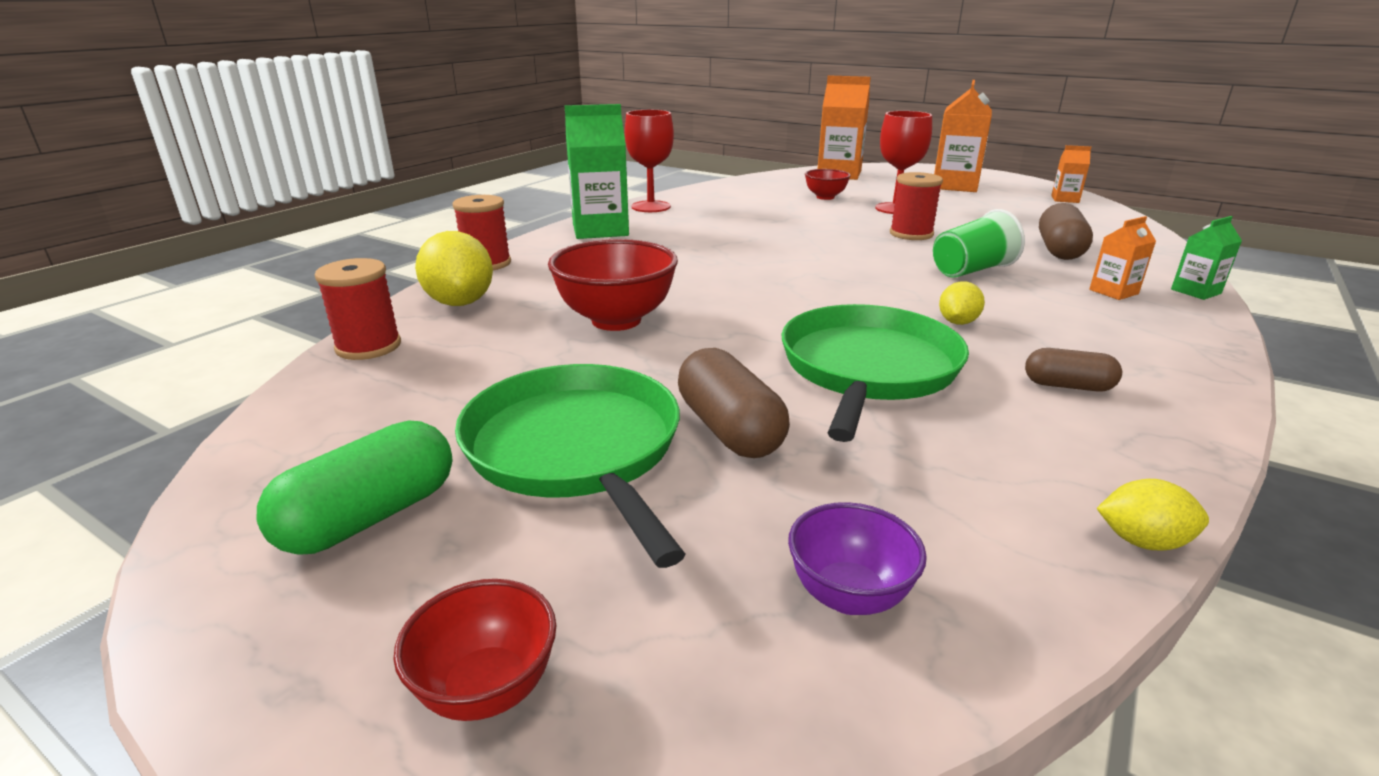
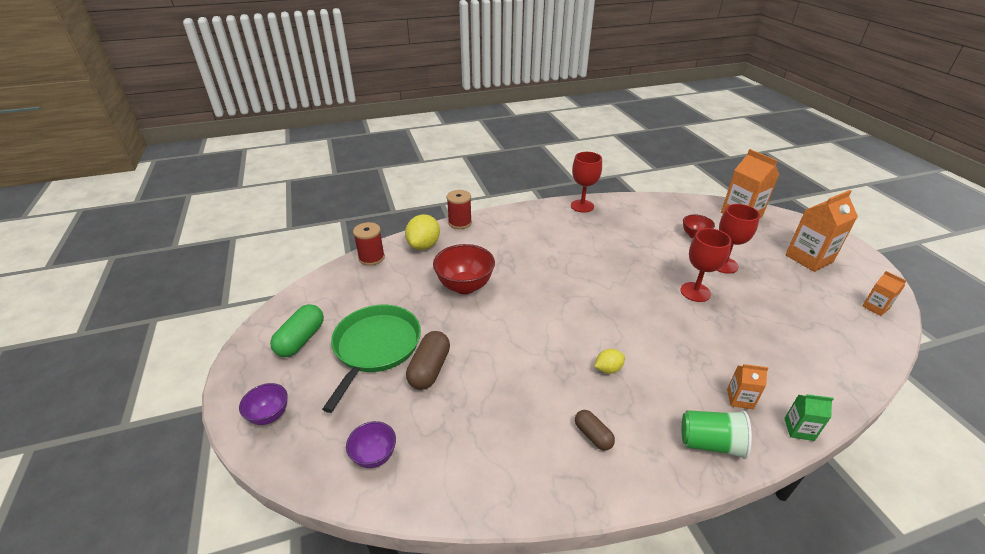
camera: 40 degrees right, 10 degrees up
(370, 516) = (301, 339): green capsule -> green capsule turned 60 degrees counterclockwise
(487, 689) = (269, 415): red bowl -> purple bowl
(600, 230) = (534, 217): green carton -> none
(867, 369) = (522, 371): green pan -> none
(911, 234) = (695, 292): red spool -> red goblet
(971, 270) = (680, 338): green cup -> green cup (710, 443)
(1059, 250) = (771, 351): brown capsule -> none
(1142, 541) = (489, 513): yellow lemon -> none

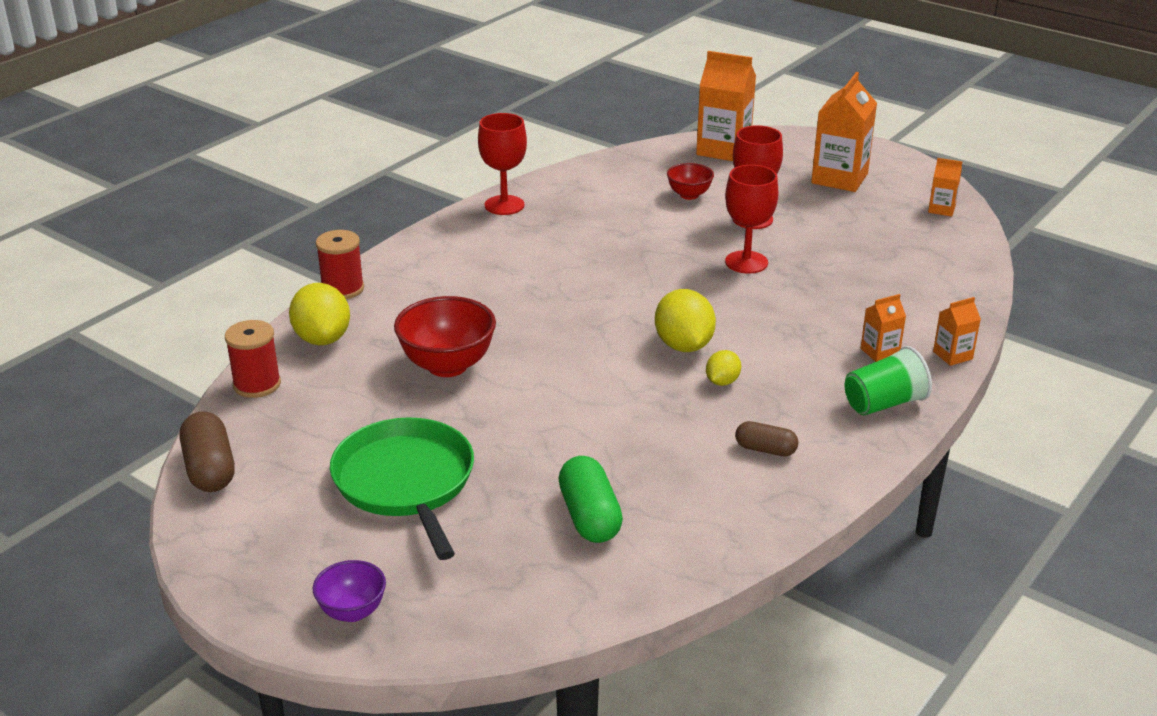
camera: 35 degrees left, 5 degrees down
(301, 339) = (282, 521): green capsule -> green capsule (589, 517)
(374, 456) = (543, 581): purple bowl -> none
(429, 369) = (509, 473): brown capsule -> brown capsule (210, 469)
(605, 332) = (683, 345): none -> yellow lemon
(799, 429) = (952, 355): green carton -> orange carton

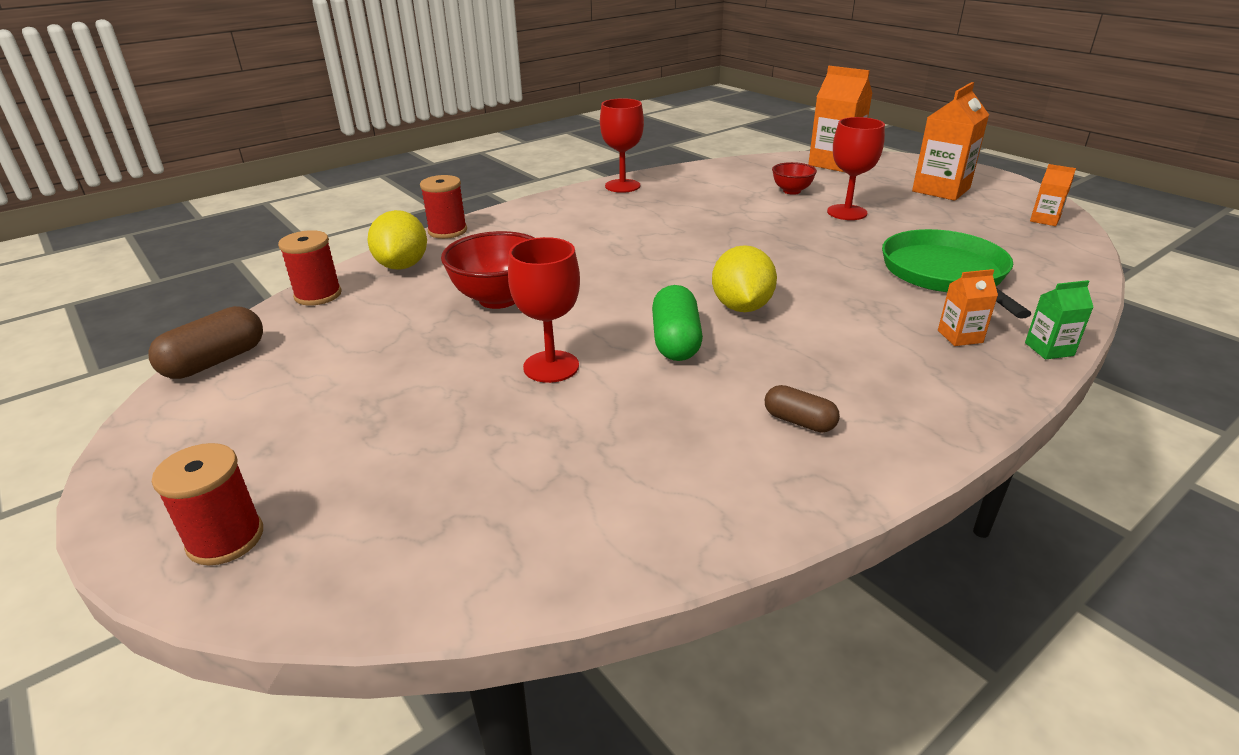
camera: 15 degrees right, 0 degrees up
(210, 469) = (215, 361): brown capsule -> brown capsule turned 45 degrees clockwise
(352, 611) = (225, 539): purple bowl -> red spool
(406, 482) = (386, 401): green pan -> green pan (946, 274)
(589, 517) = (560, 468): green capsule -> green capsule (675, 341)
(722, 382) = (771, 345): yellow lemon -> none
(746, 262) = (830, 244): red goblet -> red goblet (551, 366)
(884, 403) = (957, 390): green cup -> none
(952, 355) = (1049, 349): orange carton -> green carton

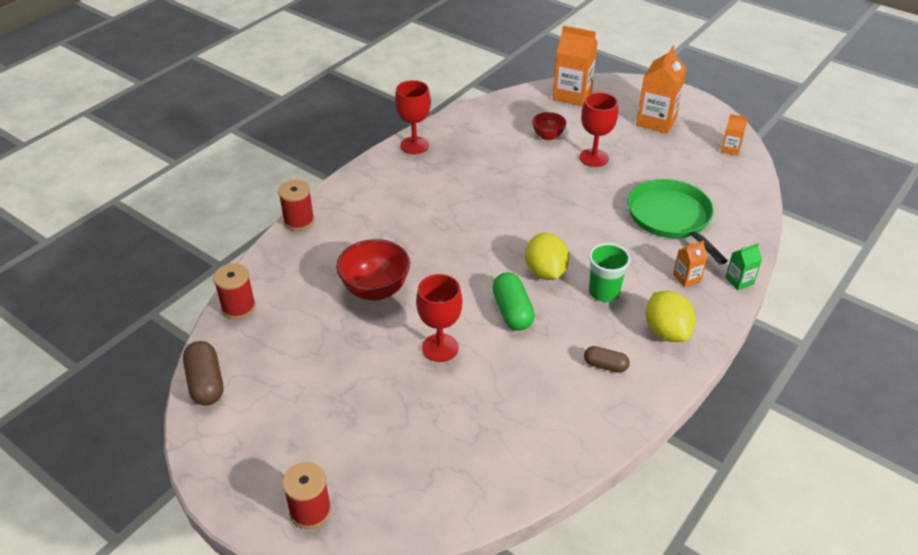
camera: 15 degrees left, 10 degrees up
(215, 361) = (206, 383): brown capsule -> brown capsule turned 45 degrees counterclockwise
(402, 265) = (285, 266): yellow lemon -> yellow lemon (666, 331)
(823, 337) = (604, 292): none -> green cup

